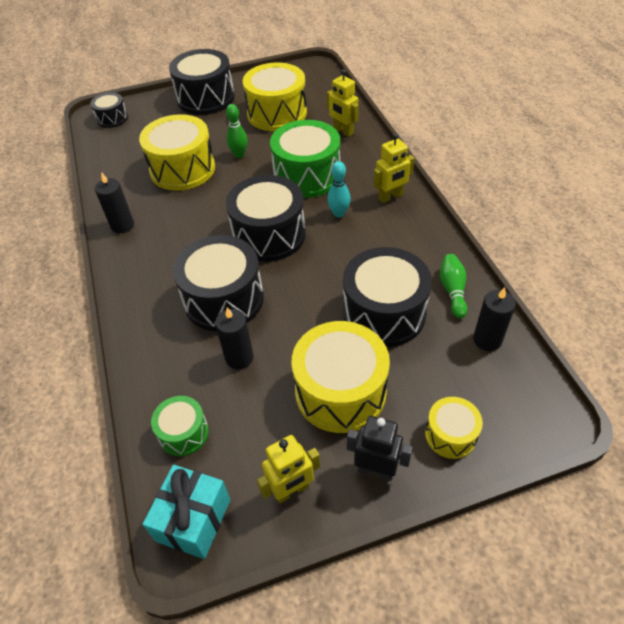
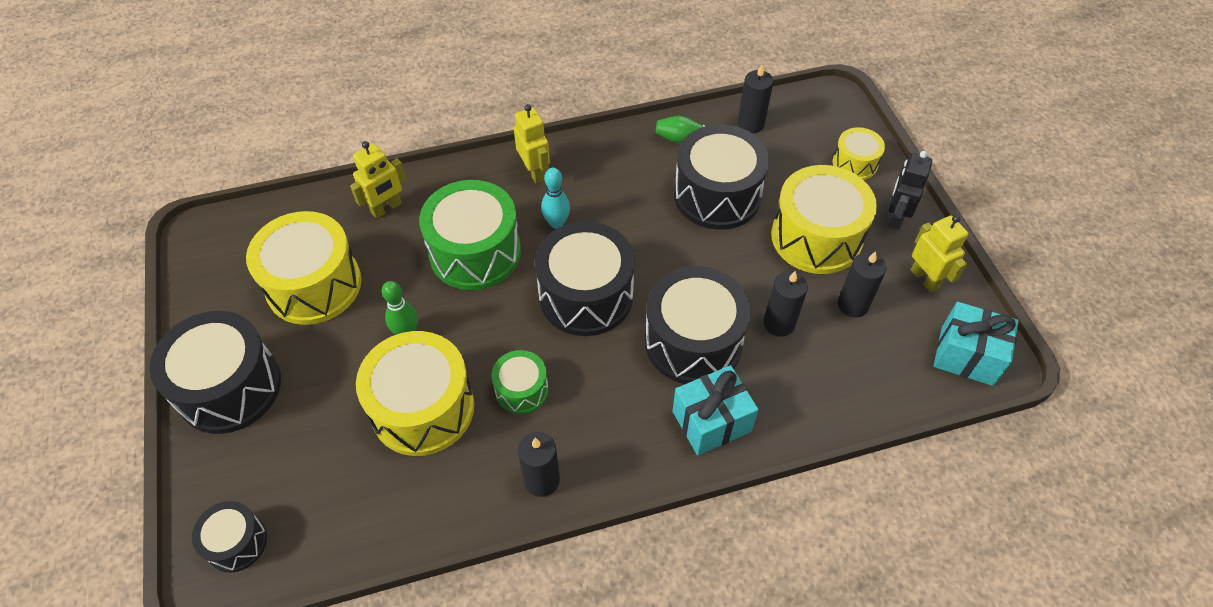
camera: 90 degrees left, 5 degrees up
(151, 312) = (711, 421): none -> turquoise gift
(183, 433) = (877, 371): green drum -> green drum (521, 390)
(258, 418) = (853, 305): none -> black candle

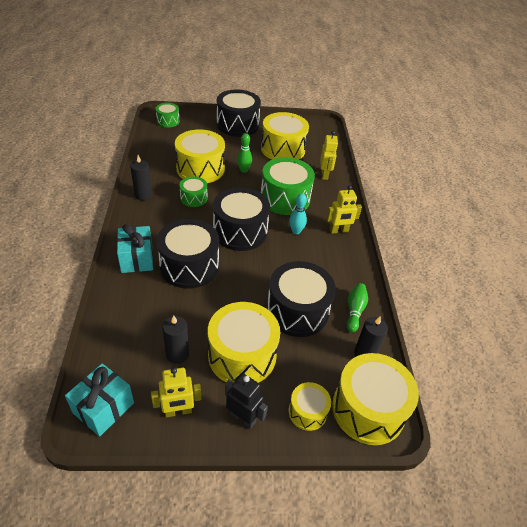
camera: 100 degrees right, 10 degrees down
(237, 542) = (168, 121): black drum -> green drum
(386, 208) = (324, 175): yellow robot -> yellow robot turned 150 degrees counterclockwise
(779, 323) = (182, 309): black candle -> none
(822, 115) = (368, 409): none -> yellow drum

